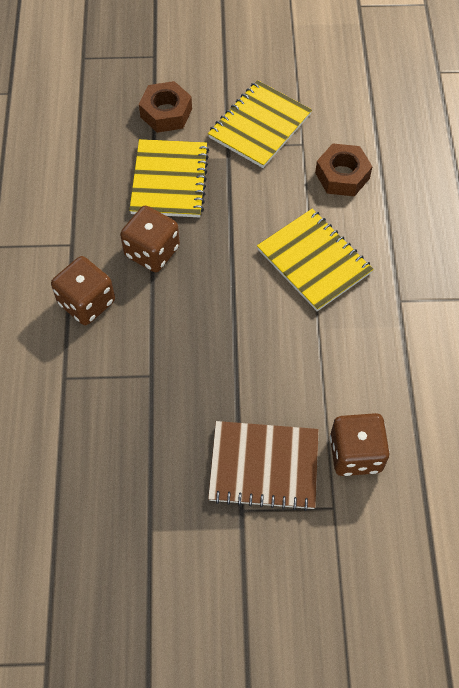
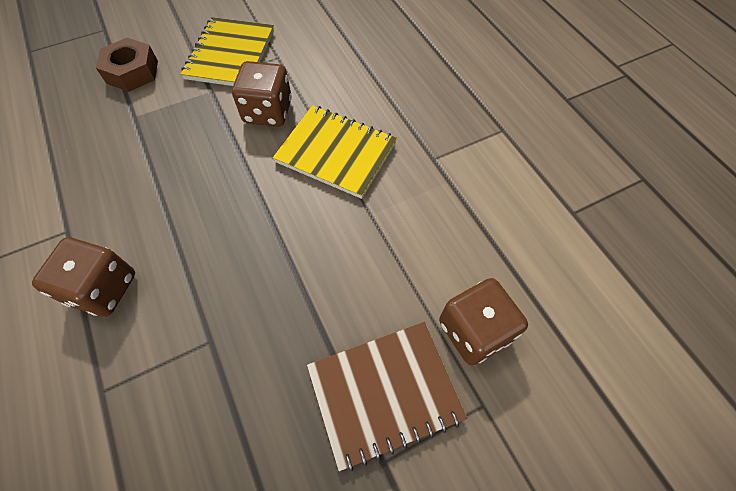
camera: 25 degrees left, 0 degrees up
(152, 251) = (163, 205): brown dice -> brown dice (268, 112)
(170, 180) = (158, 130): yellow notebook -> none
(342, 175) = (326, 70): brown nut -> none

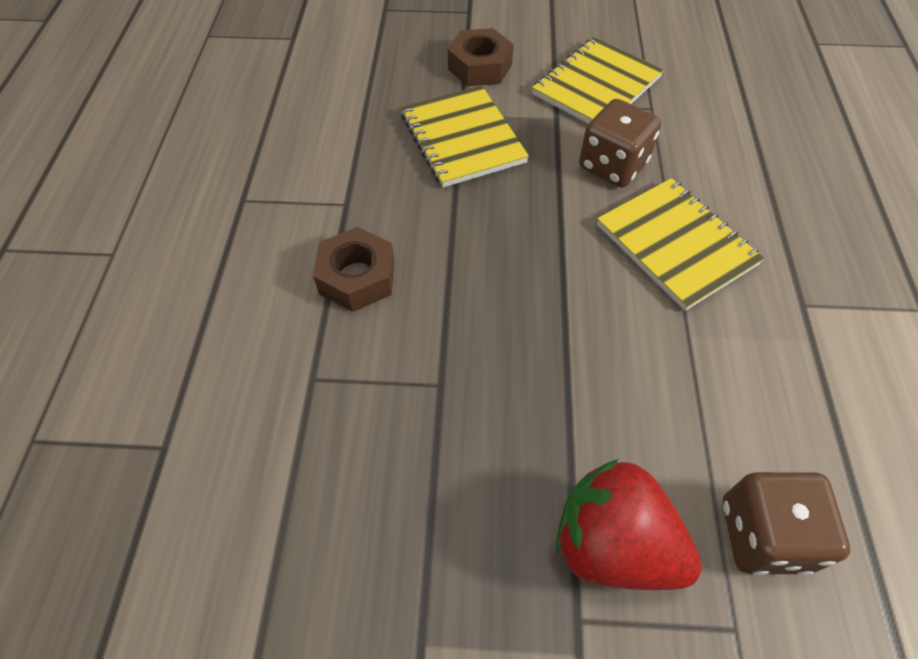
camera: 30 degrees right, 5 degrees down
(103, 288) = (357, 277): brown dice -> brown nut
(143, 136) = (462, 138): none -> yellow notebook
(384, 393) = (613, 544): brown notebook -> red strawberry

